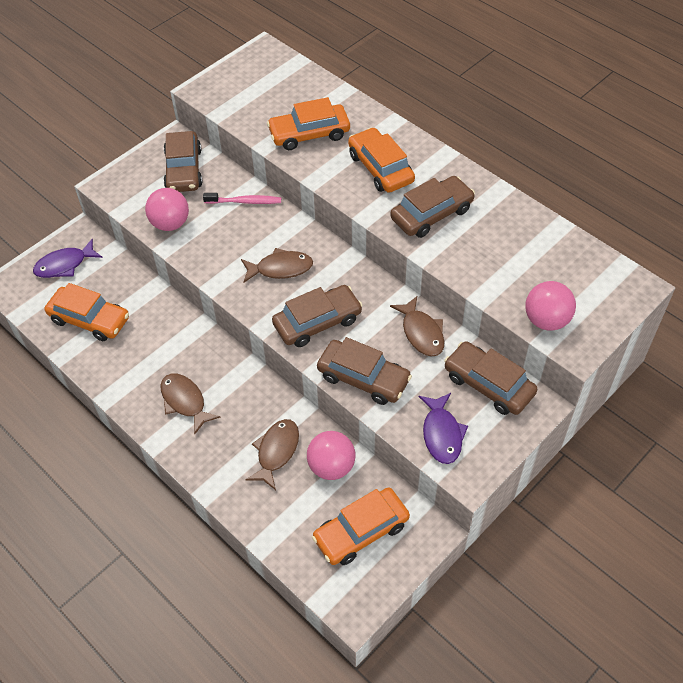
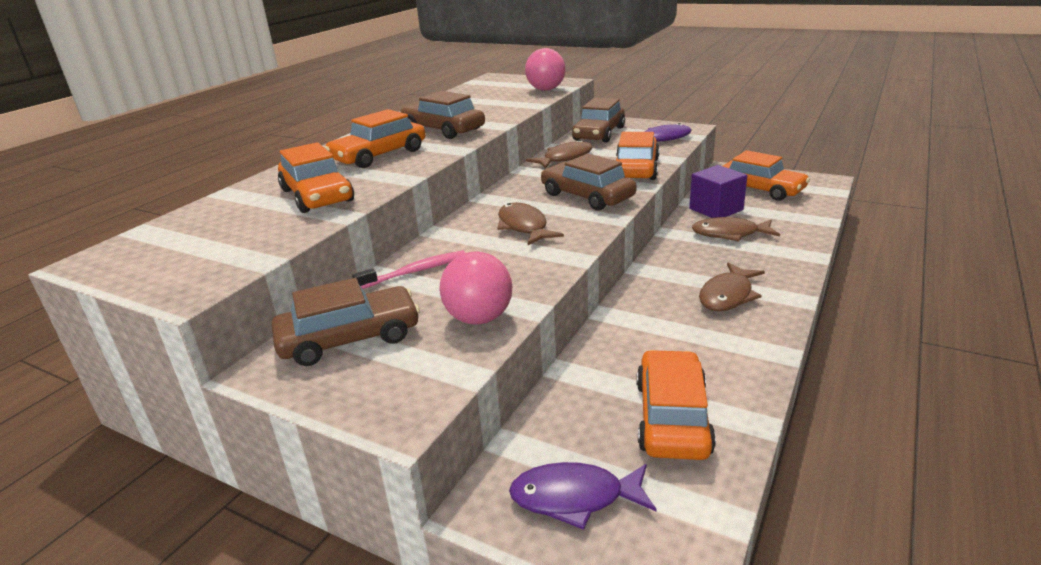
camera: 105 degrees left, 25 degrees down
(64, 265) = (575, 497): purple fish -> purple fish turned 135 degrees clockwise
(244, 202) = (414, 272): pink toothbrush -> pink toothbrush turned 75 degrees clockwise
(331, 466) = (716, 209): pink ball -> purple cube
(363, 378) = (636, 169): brown car -> orange car

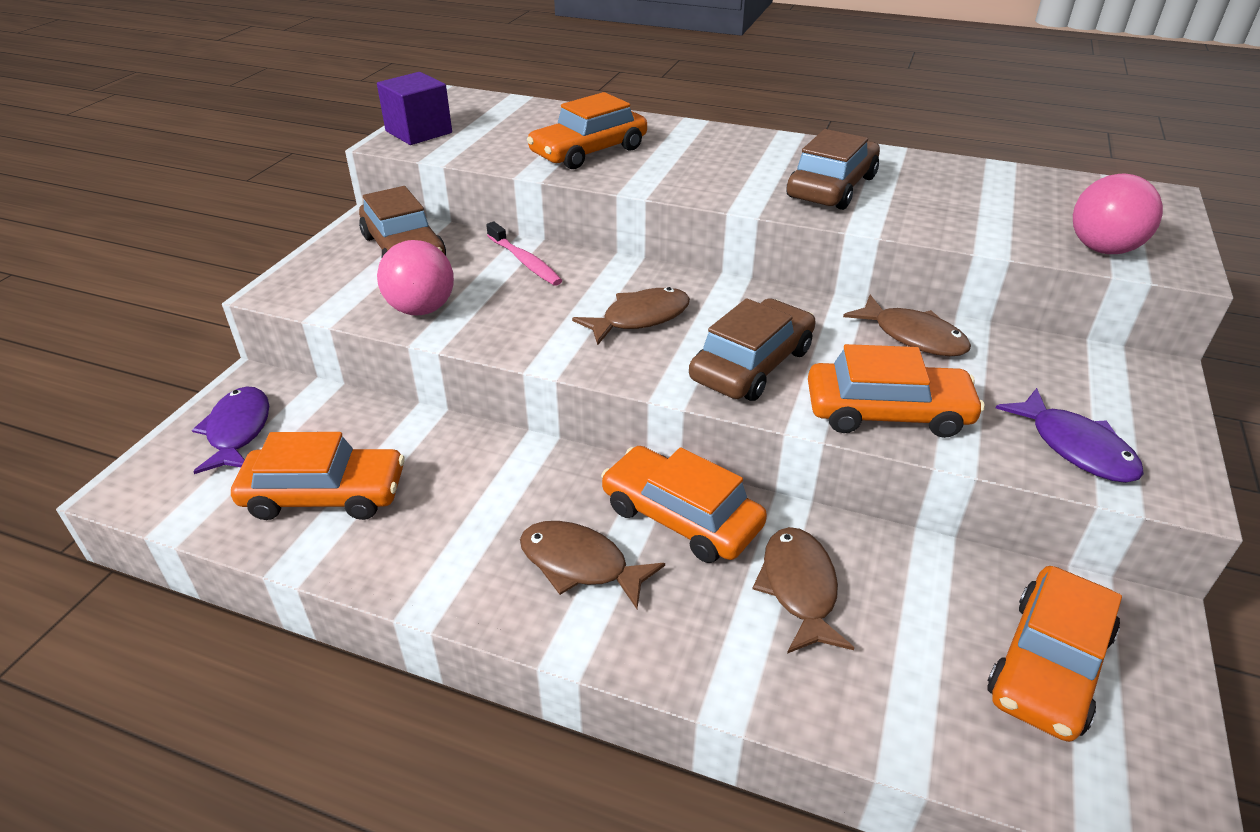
camera: 80 degrees right, 10 degrees up
(379, 155) = (718, 162): orange car -> orange car (681, 517)
(599, 133) = (1067, 368): brown car -> none
(716, 209) = (907, 578): purple cube -> purple cube (419, 132)

